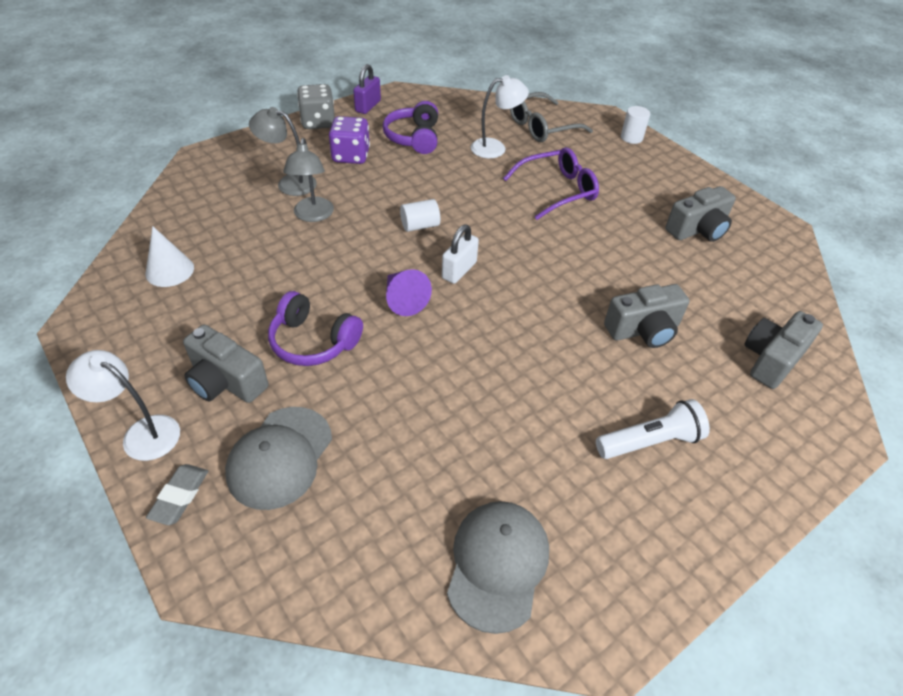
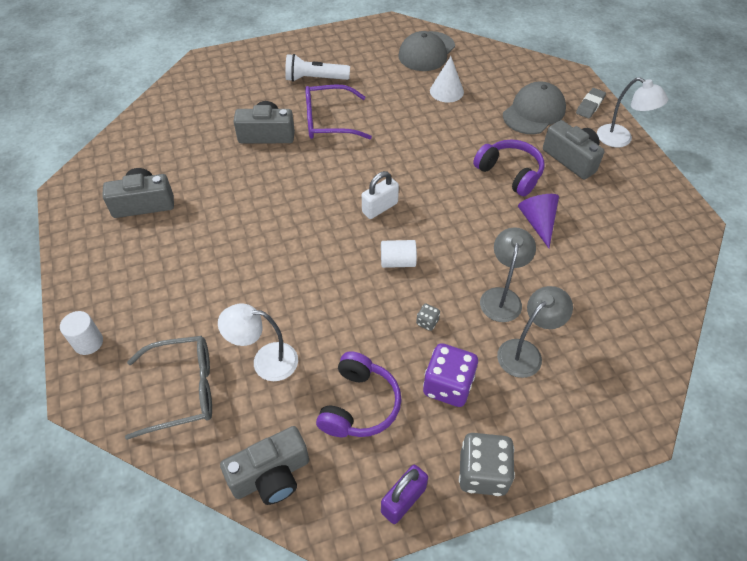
camera: 160 degrees left, 5 degrees up
(169, 270) = (634, 259): white cone -> white cone (446, 91)
(289, 183) = (526, 352): grey lamp -> grey lamp turned 75 degrees counterclockwise
(378, 188) = (427, 322): none -> grey dice
(403, 300) = (435, 191): purple cone -> purple cone (538, 222)
(557, 190) = (238, 277): purple glasses -> purple glasses (329, 121)
(771, 359) = (198, 101): grey camera -> grey camera (271, 475)

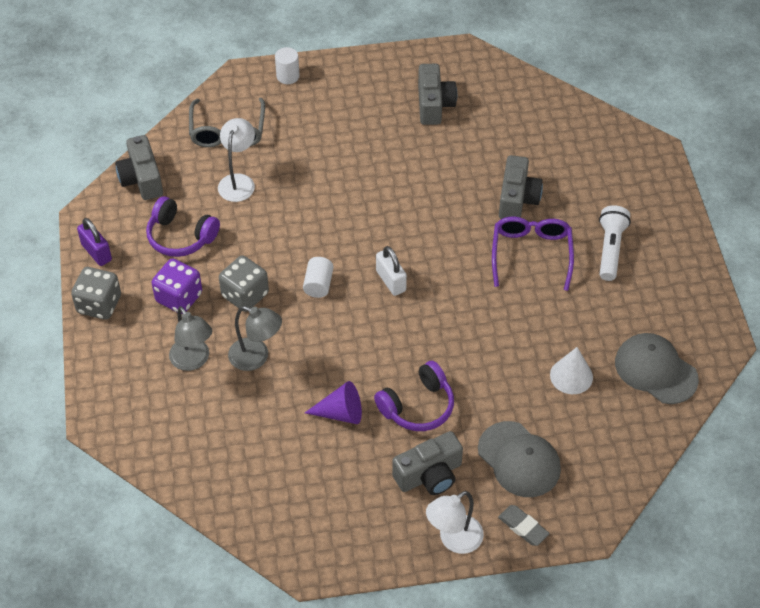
camera: 100 degrees right, 0 degrees up
(427, 322) = (245, 295): grey dice -> grey dice, size x2.22

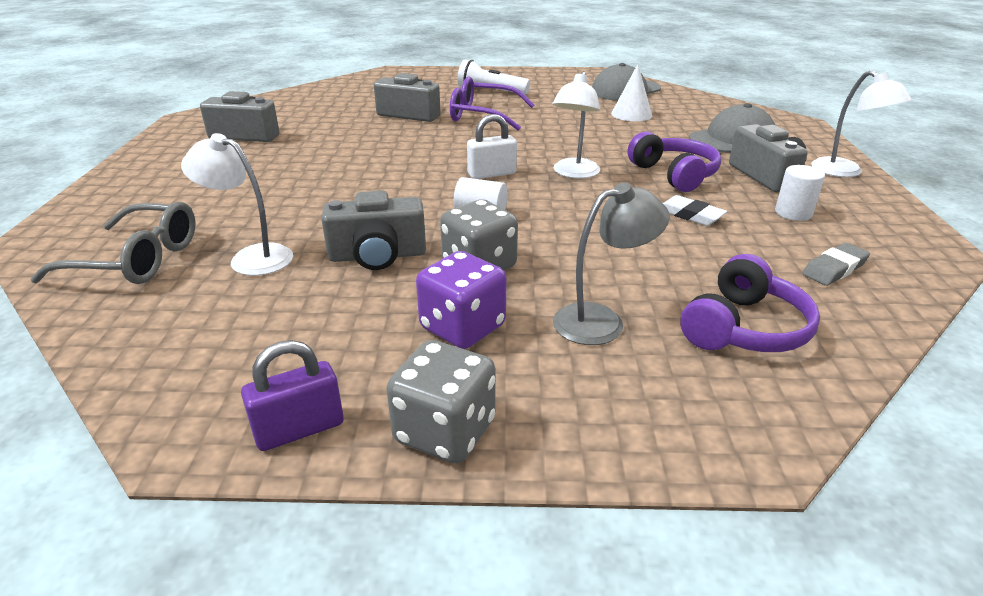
camera: 80 degrees left, 20 degrees down
(142, 179) = (152, 355): grey camera -> grey camera (377, 256)
(181, 236) = (327, 318): purple headphones -> purple headphones (743, 328)
(256, 357) = (599, 265): grey lamp -> none
(288, 76) = (87, 208): white cylinder -> white cylinder (793, 213)
(340, 413) = (690, 215): purple cone -> white eraser
(404, 335) = (574, 173): none -> white lamp
(523, 527) = (811, 144): grey eraser -> grey eraser (834, 269)

